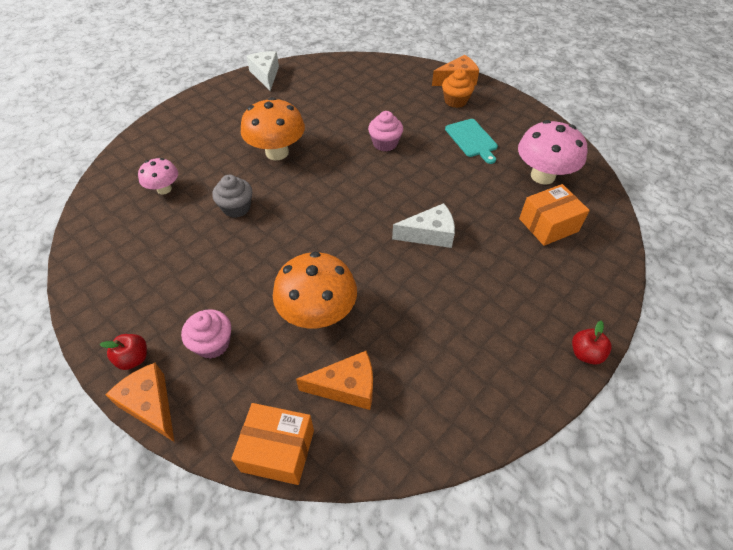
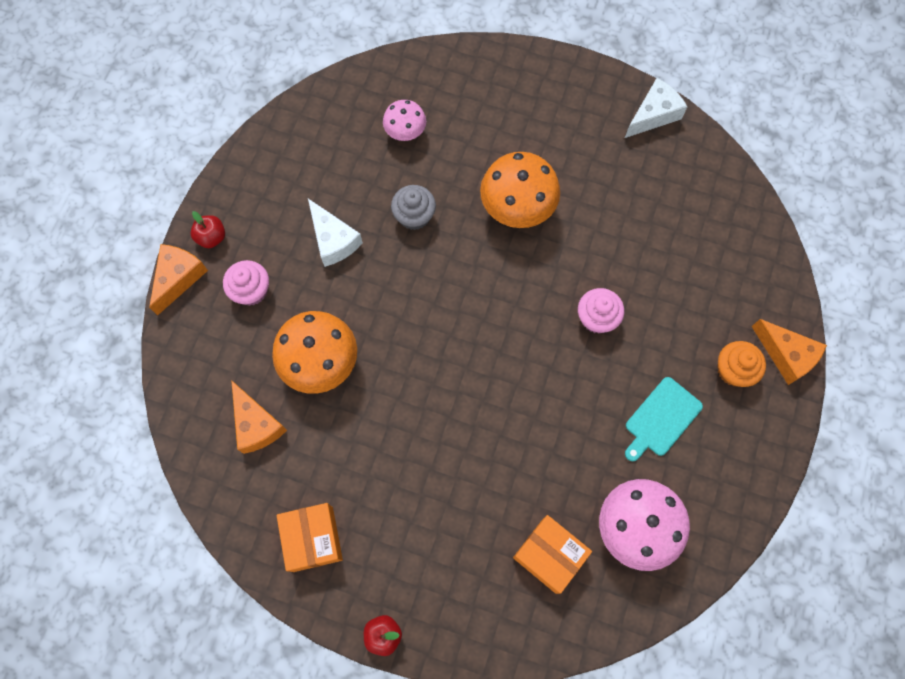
camera: 65 degrees right, 20 degrees up
(278, 450) = (180, 397): orange box -> orange box (313, 539)
(429, 234) = (471, 427): white cheese -> white cheese (333, 240)

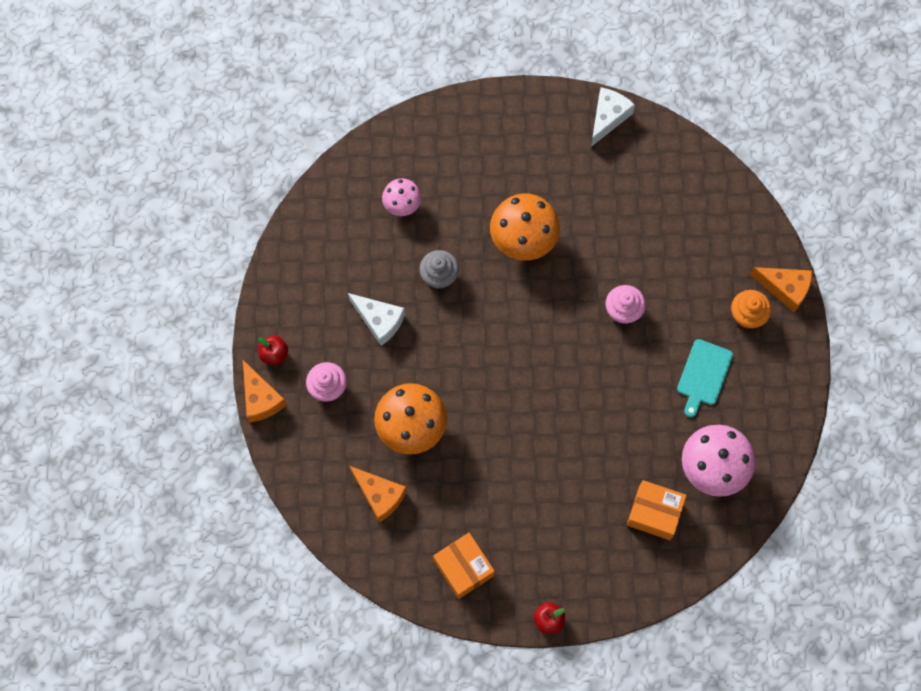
camera: 20 degrees left, 0 degrees up
(178, 278) = (261, 398): orange cheese -> orange cheese turned 150 degrees clockwise

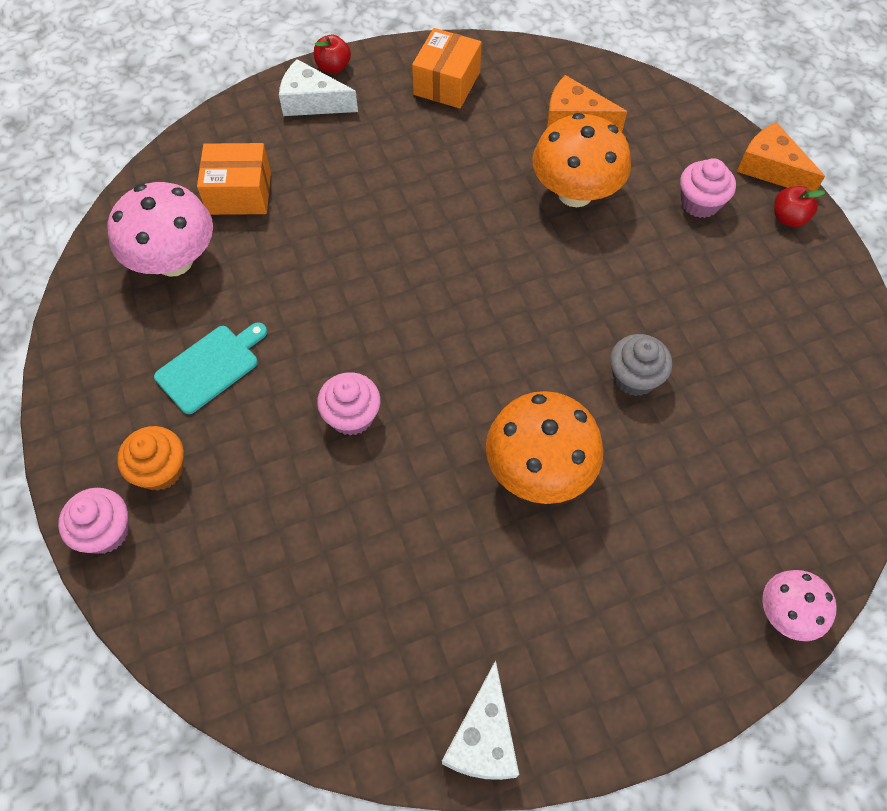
camera: 160 degrees right, 10 degrees down
(379, 320) = (682, 296): white cheese -> white cheese (312, 102)
(402, 204) = (743, 460): pink mushroom -> pink mushroom (786, 613)
(463, 568) = (447, 83): orange box -> orange box turned 75 degrees clockwise
(703, 375) = (211, 366): turquoise cutting board -> turquoise cutting board turned 45 degrees clockwise
(785, 288) = (105, 531): orange cheese -> pink cupcake

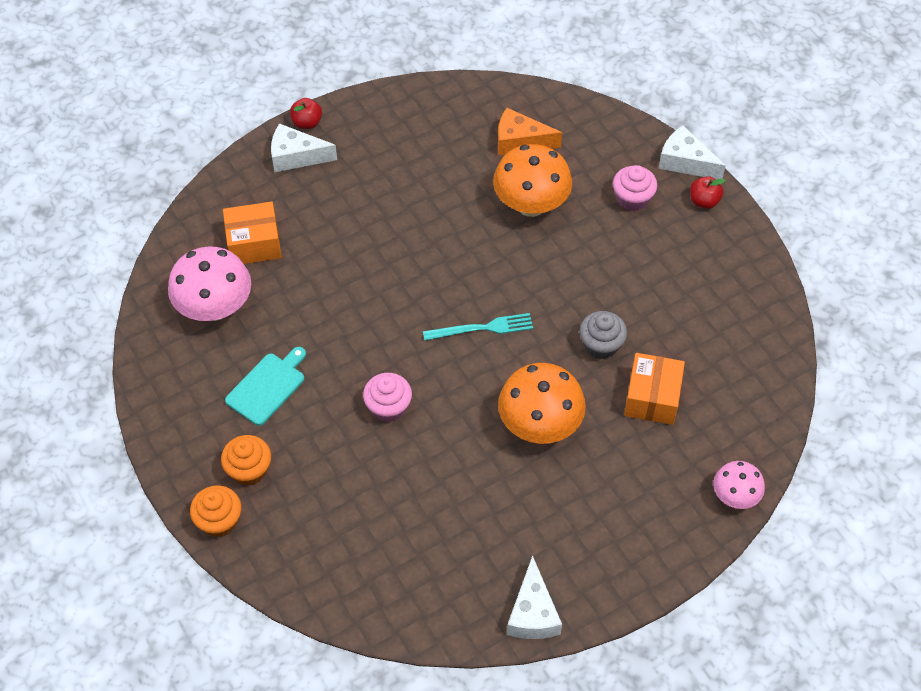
camera: 10 degrees left, 5 degrees down
(105, 531) = (219, 520): pink cupcake -> orange cupcake
(447, 83) = (407, 124): orange box -> orange box (652, 398)
(488, 333) = (482, 328): none -> turquoise fork
(770, 168) = (685, 162): orange cheese -> white cheese

